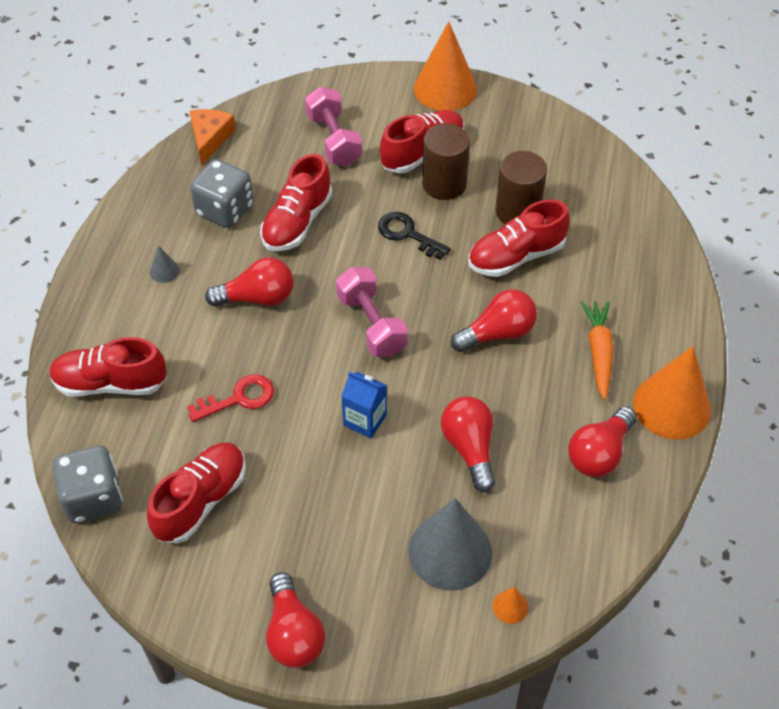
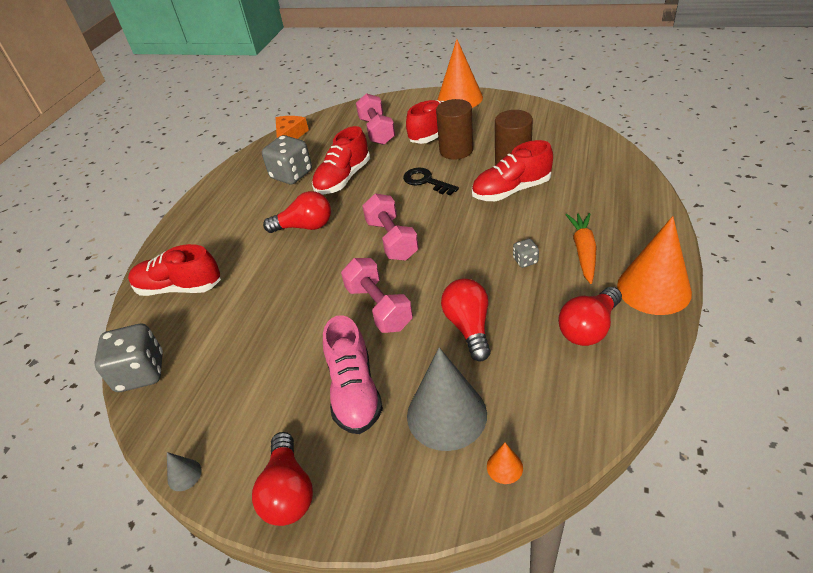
camera: 10 degrees right, 10 degrees down
(164, 271) = (239, 213): grey cone -> grey cone (184, 475)
(201, 501) = (229, 373): red shoe -> none
(239, 398) = (277, 295): red key -> none
(348, 524) = (354, 391): none -> pink shoe
(365, 420) = (379, 307): blue carton -> pink dumbbell
(498, 333) = (495, 241): red light bulb -> none
(532, 362) = (525, 261): none -> grey dice

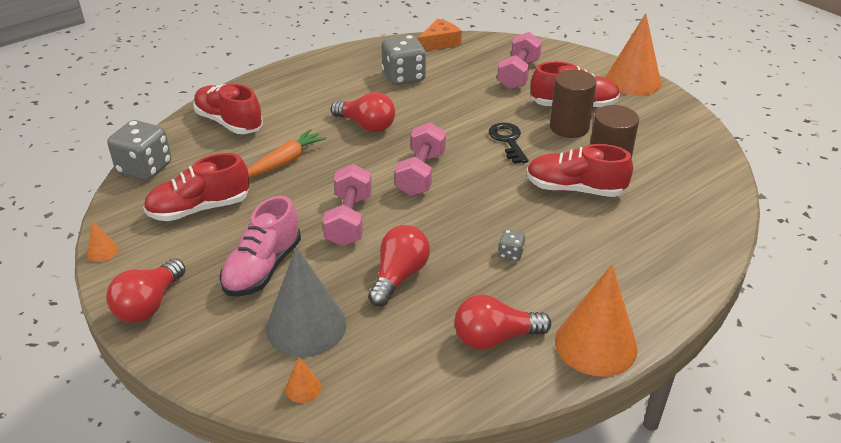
camera: 30 degrees right, 5 degrees down
(184, 475) = (102, 251): grey cone -> orange cone
(343, 179) = (441, 102): red shoe -> red shoe (199, 209)
(583, 251) = (573, 276): orange carrot -> orange carrot (285, 161)

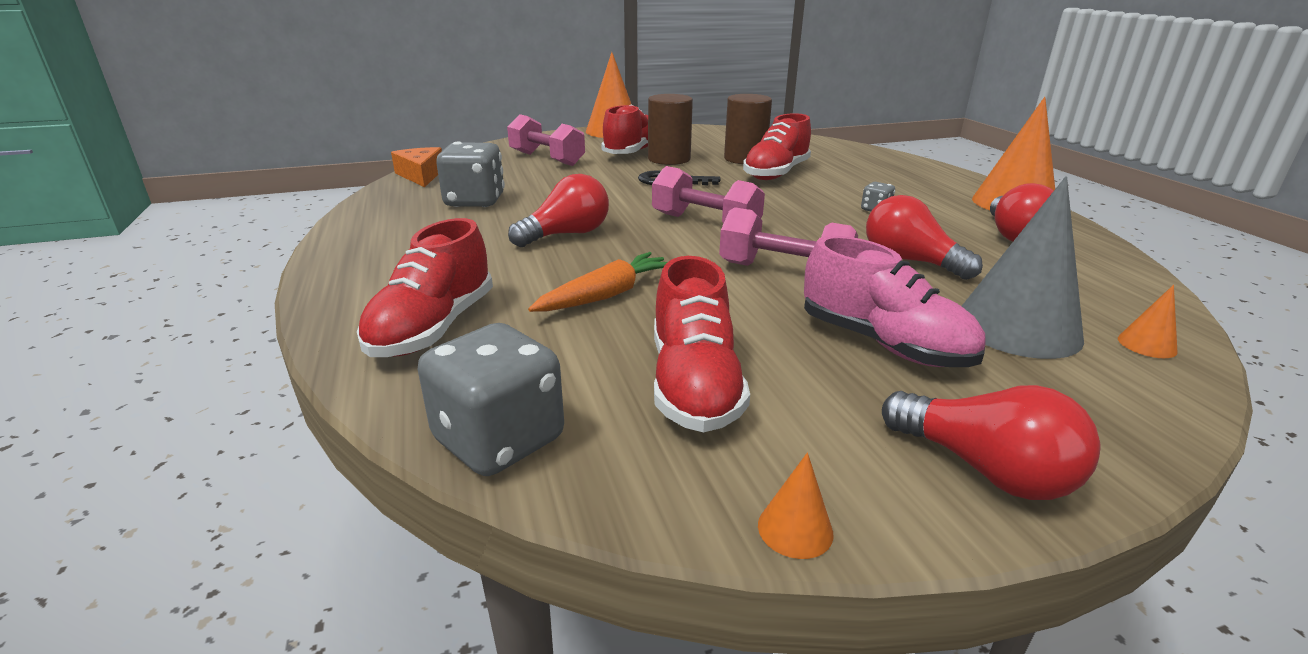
camera: 70 degrees left, 10 degrees down
(229, 122) = (433, 328): red shoe -> red shoe turned 45 degrees counterclockwise
(285, 161) = (607, 295): orange carrot -> orange carrot turned 75 degrees clockwise

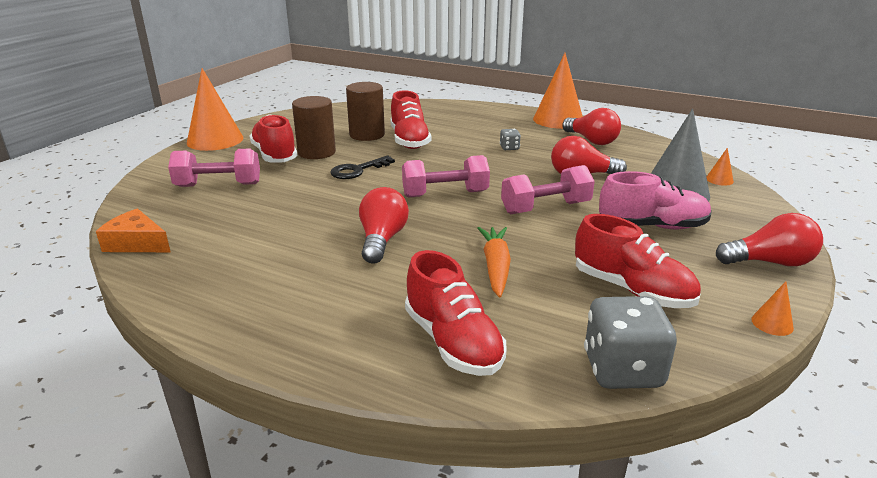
camera: 45 degrees left, 0 degrees up
(475, 201) = (250, 245): grey dice -> none

